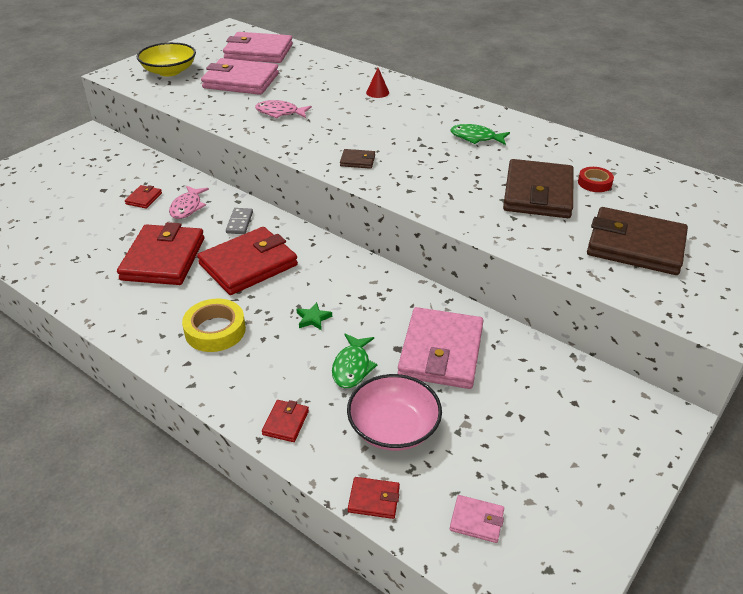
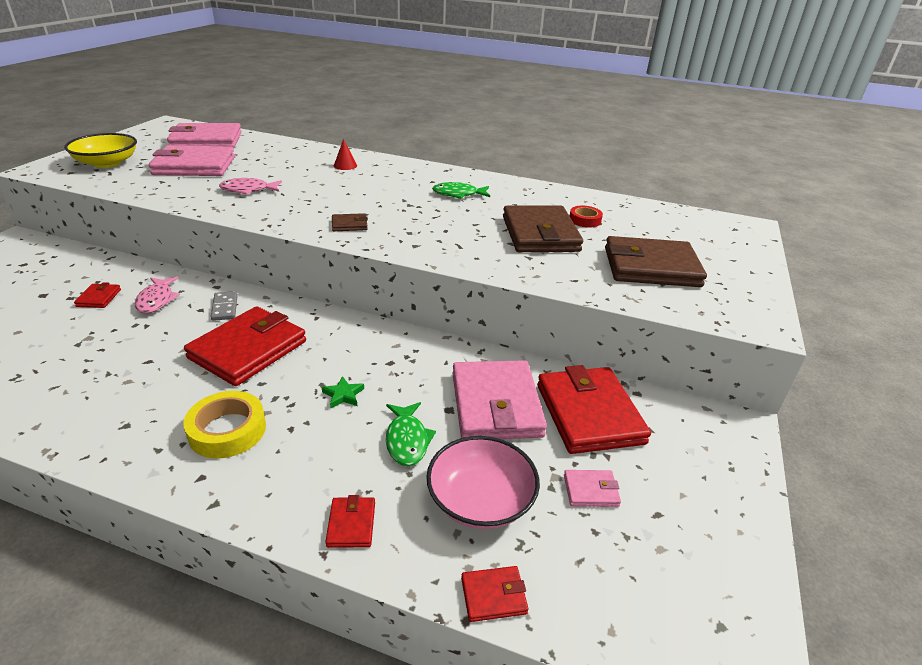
camera: 20 degrees left, 5 degrees down
(163, 259) = (139, 359): red wallet -> red wallet (589, 414)
(476, 520) = (618, 588): pink wallet -> pink wallet (591, 490)

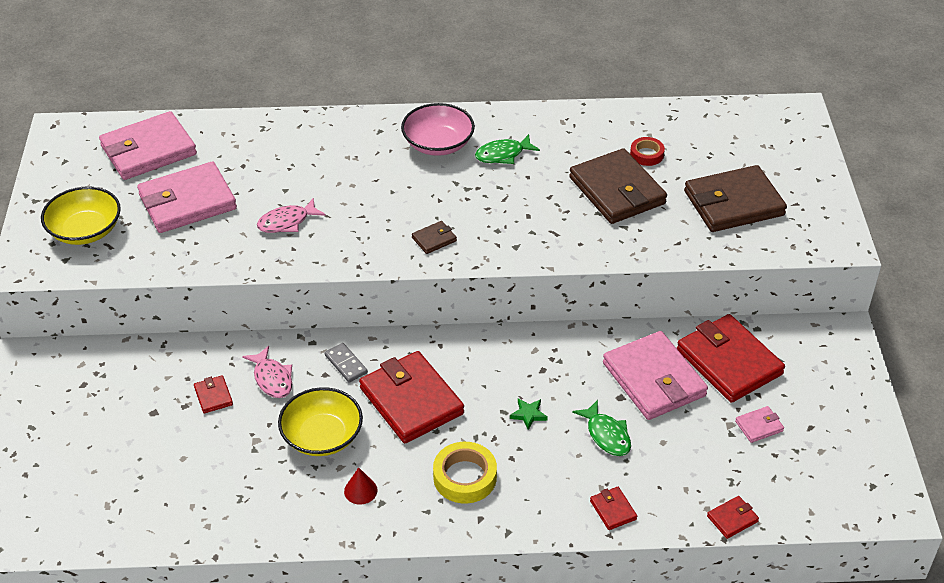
camera: 20 degrees left, 10 degrees up
(143, 352) = (322, 436): none -> yellow bowl
(248, 350) = (411, 401): red wallet -> red wallet turned 45 degrees counterclockwise
(345, 165) = (349, 144): red cone -> red cone (360, 490)
(480, 500) = (688, 461): pink bowl -> pink bowl (438, 144)

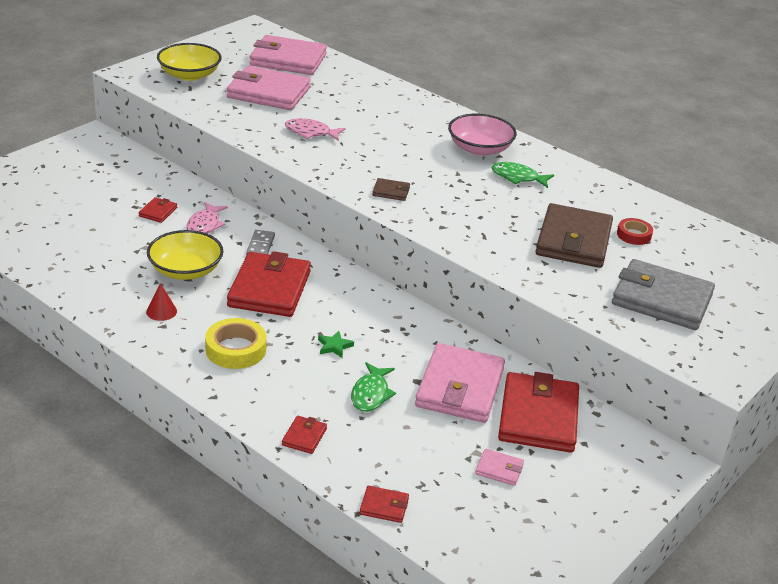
camera: 40 degrees right, 10 degrees down
(733, 203) = (661, 299): brown wallet -> grey wallet

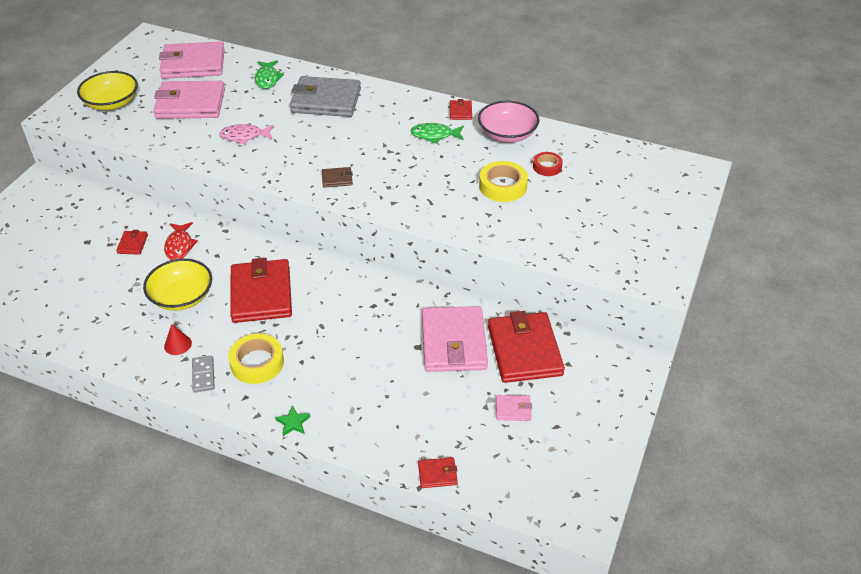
camera: 15 degrees left, 10 degrees up
(205, 225) = (179, 246): pink fish -> red fish
(260, 246) = (236, 253): grey domino -> grey domino (203, 375)
(304, 437) = (348, 430): red wallet -> red wallet (460, 111)
(334, 346) = (338, 334): green star -> green star (293, 423)
(371, 394) = (385, 371): green fish -> green fish (267, 79)
(479, 149) = (392, 114): pink bowl -> pink bowl (507, 134)
(573, 241) = (503, 186): brown wallet -> yellow tape
(661, 299) = (591, 223): grey wallet -> grey wallet (326, 101)

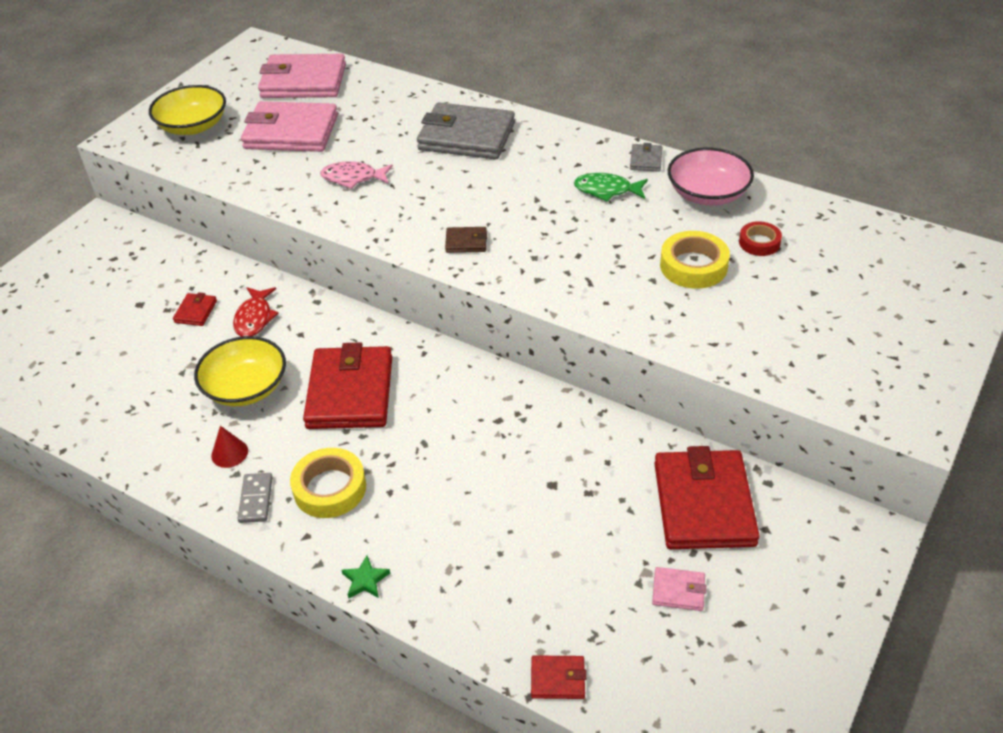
camera: 10 degrees right, 0 degrees up
(267, 79) = (395, 104): green fish -> none
(453, 343) = (603, 483): pink wallet -> none
(460, 111) = (646, 160): red wallet -> grey wallet

